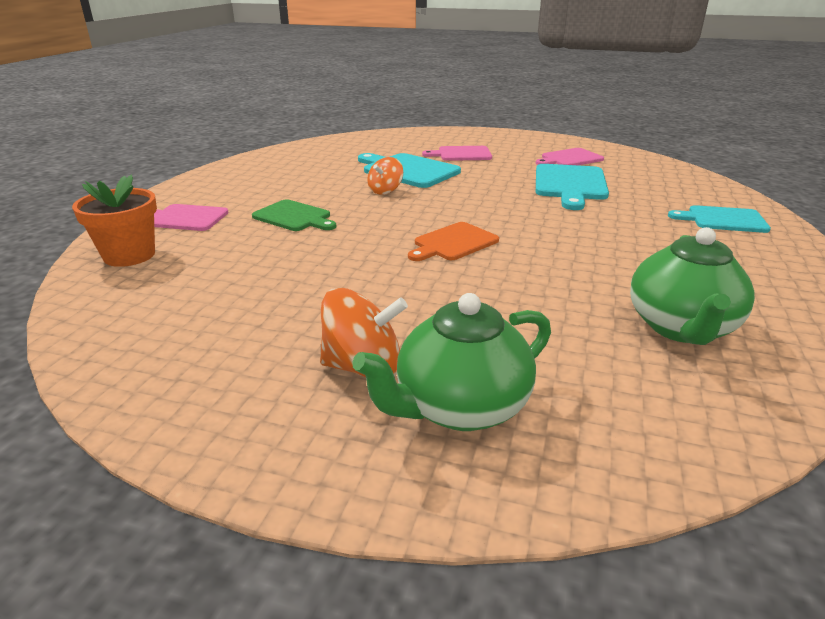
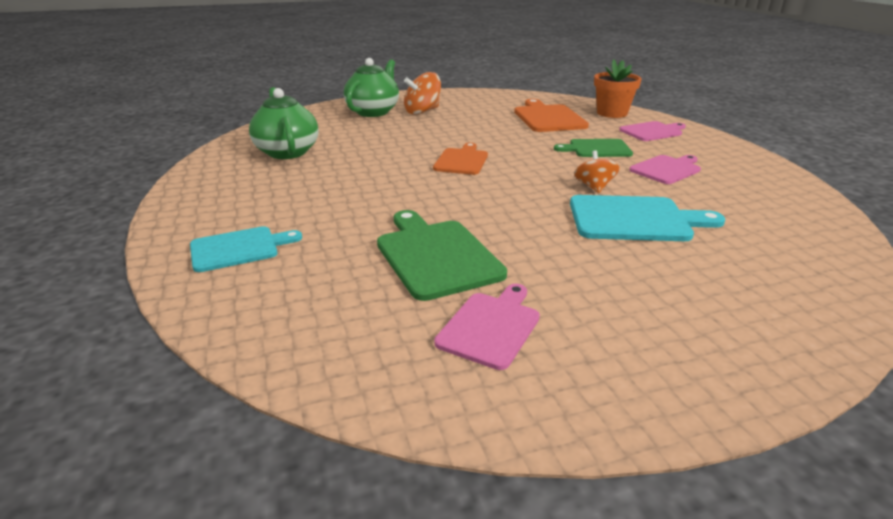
camera: 145 degrees right, 0 degrees up
(220, 275) = (548, 118): none -> orange cutting board
(461, 154) = (646, 276): pink cutting board -> pink cutting board (666, 169)
(570, 184) = (436, 255): turquoise cutting board -> green cutting board

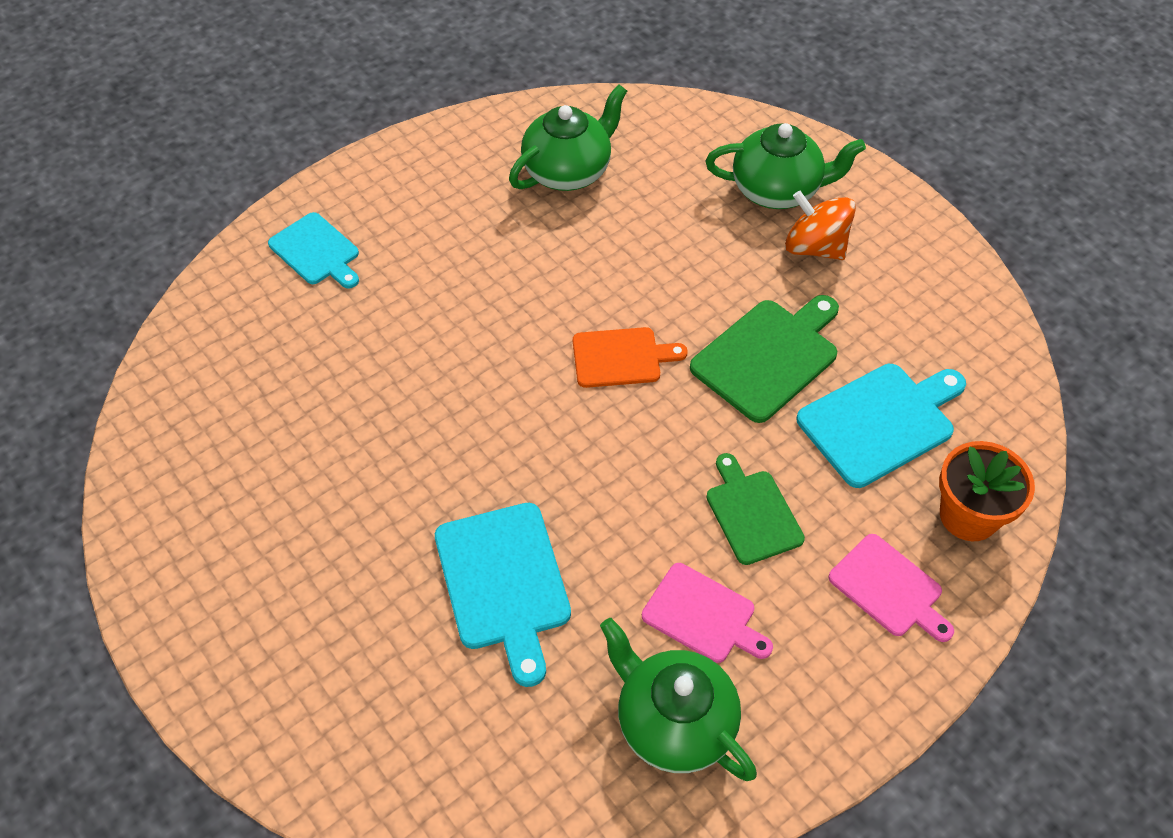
camera: 70 degrees right, 25 degrees up
(436, 255) = (350, 407): green cutting board -> green cutting board (768, 356)
(491, 326) = (239, 484): pink cutting board -> none
(548, 118) = (880, 422): orange cutting board -> turquoise cutting board
(594, 187) = (591, 527): orange spinning top -> none
(744, 187) = (673, 723): none -> green teapot

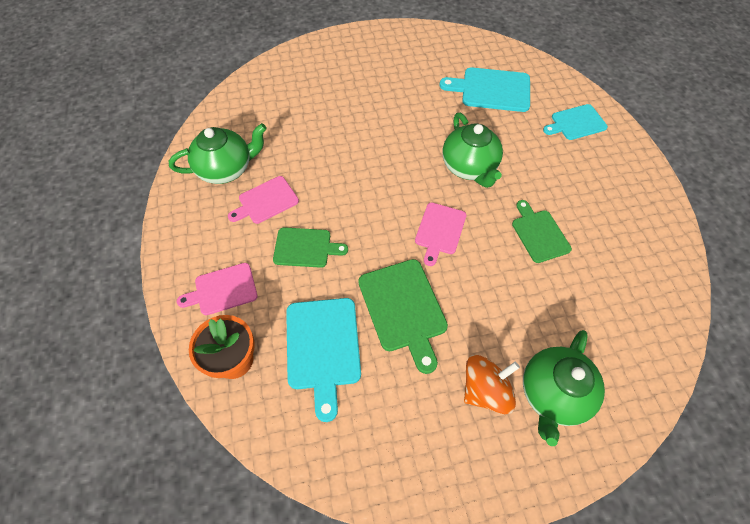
camera: 115 degrees right, 5 degrees up
(504, 583) = (332, 135): turquoise cutting board -> turquoise cutting board (491, 90)
(561, 249) = (539, 234): none -> green cutting board
(568, 171) = (611, 264): green teapot -> green teapot (469, 167)
(621, 357) = (439, 231): orange cutting board -> pink cutting board

